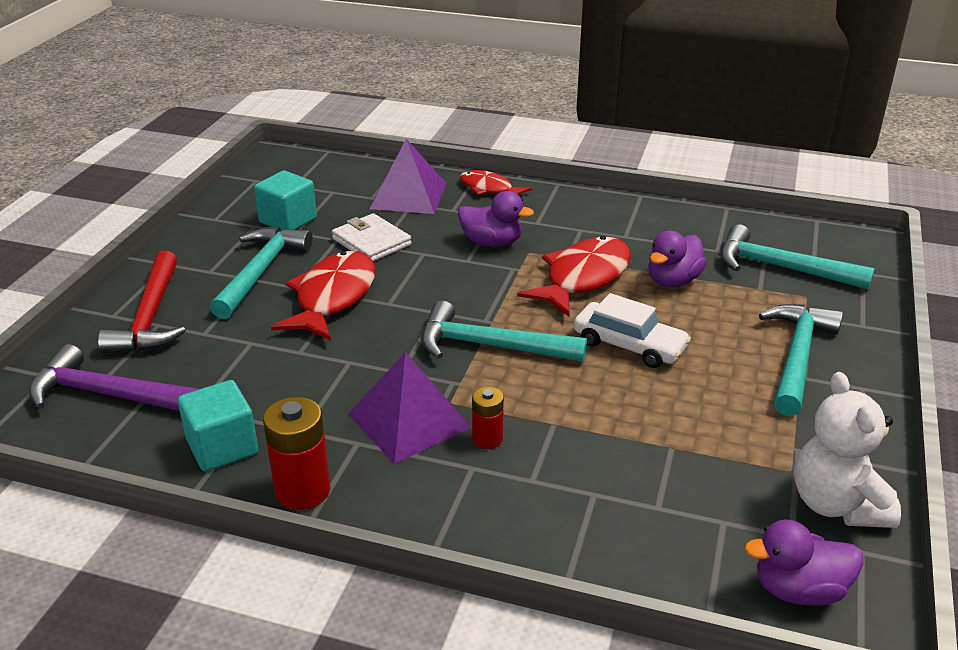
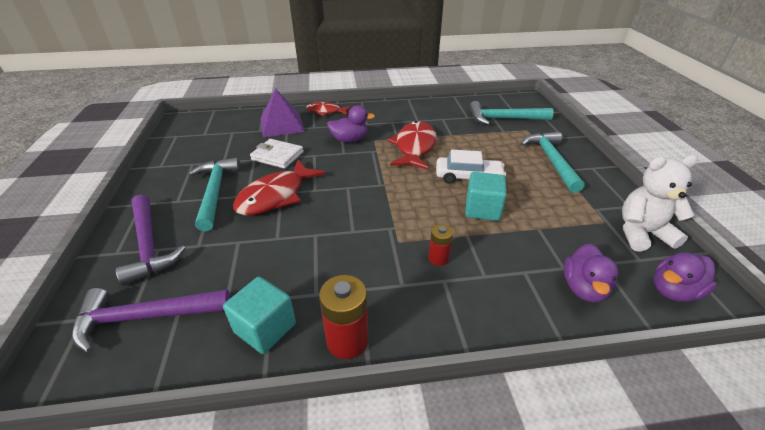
camera: 25 degrees left, 5 degrees up
(151, 317) = (149, 245): red hammer -> purple hammer
(288, 220) = (213, 155): turquoise cube -> turquoise cube (482, 209)
(333, 297) = (276, 196): red fish -> red fish turned 135 degrees counterclockwise
(409, 421) = (382, 262): purple pyramid -> none
(490, 346) = (395, 199): turquoise hammer -> none
(673, 281) = (460, 137): purple duck -> purple duck (583, 288)
(837, 505) = (642, 233): white teddy bear -> white teddy bear turned 120 degrees clockwise

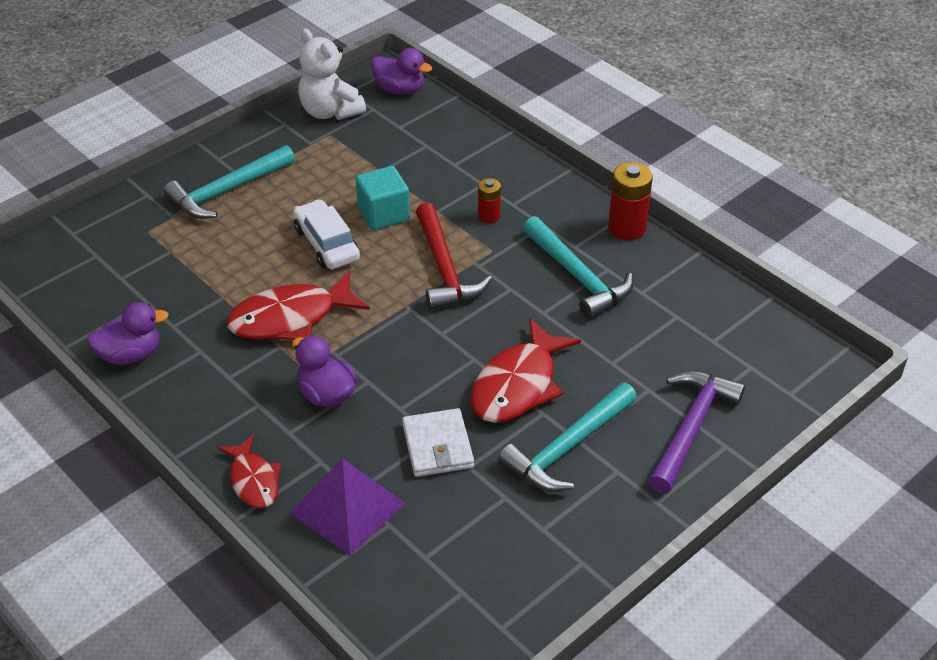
camera: 125 degrees left, 5 degrees up
(146, 317) = (742, 354): purple hammer -> none
(265, 328) = (668, 277): turquoise cube -> none
(276, 196) = (518, 385): red fish -> red fish turned 120 degrees clockwise
(401, 212) = (445, 269): none -> red hammer
(504, 119) = (125, 262): turquoise hammer -> turquoise hammer (578, 276)
(583, 288) = (442, 131): purple duck -> purple duck (131, 355)

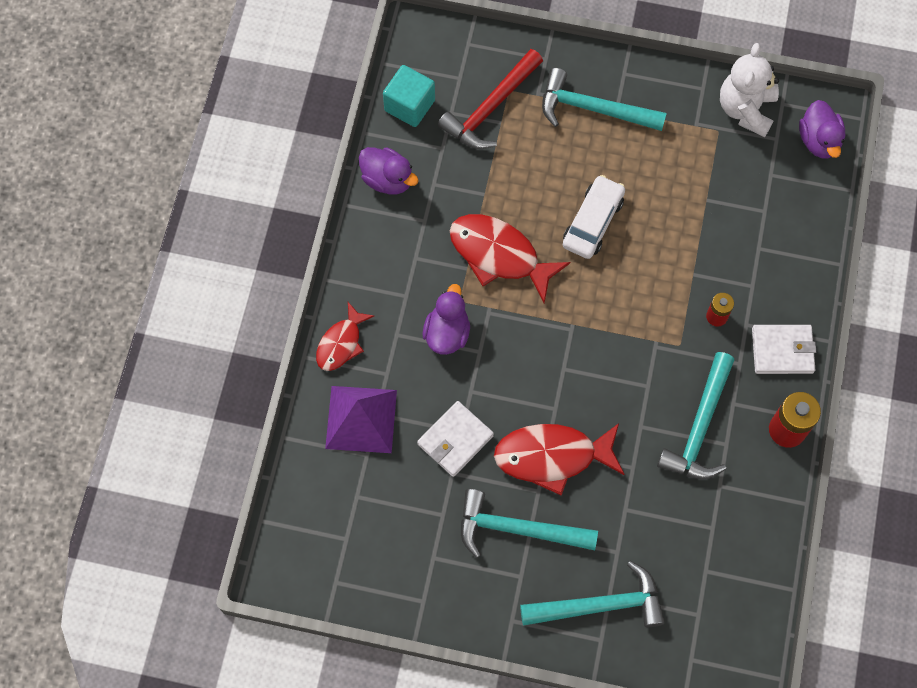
camera: 55 degrees right, 25 degrees up
(383, 214) = (657, 238): turquoise cube -> turquoise cube (409, 105)
(445, 269) = (632, 324): red hammer -> red hammer (490, 108)
(555, 196) = (782, 350): none -> white wallet
(691, 428) = (600, 605): purple hammer -> turquoise hammer

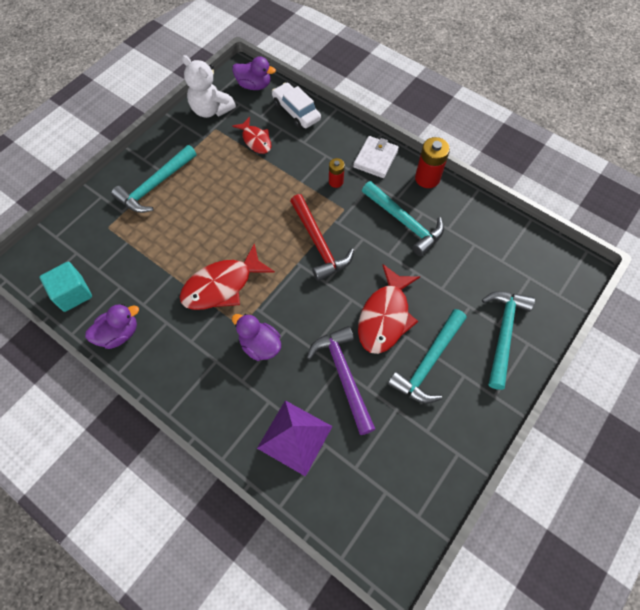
camera: 65 degrees left, 5 degrees down
(341, 343) = (226, 425): red fish -> red fish (256, 140)
(455, 440) = (343, 375): white wallet -> purple hammer
(490, 108) = (112, 244): red hammer -> red hammer (319, 244)
(593, 222) = (233, 220): white car -> white car (296, 111)

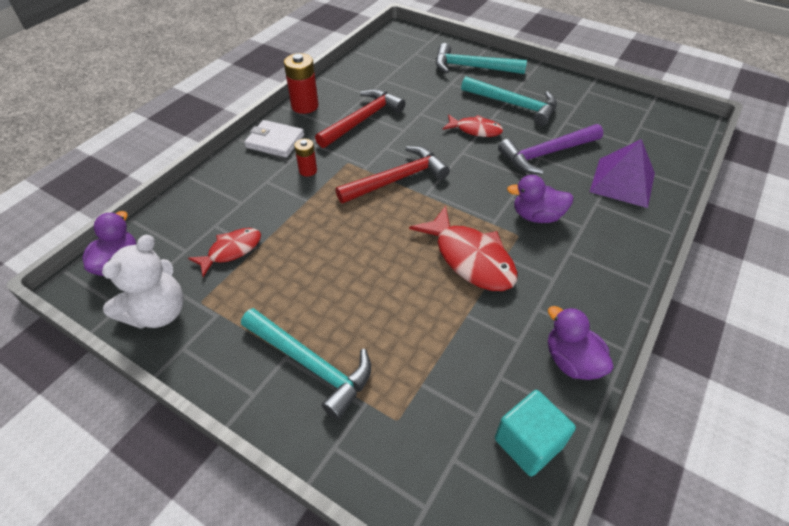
camera: 95 degrees left, 15 degrees down
(260, 345) = (536, 216): purple duck -> purple duck turned 60 degrees clockwise
(296, 111) = (184, 213): white car -> none
(385, 316) = (475, 130): red fish -> red fish, size x0.60
(404, 222) = (362, 120): turquoise hammer -> red hammer

